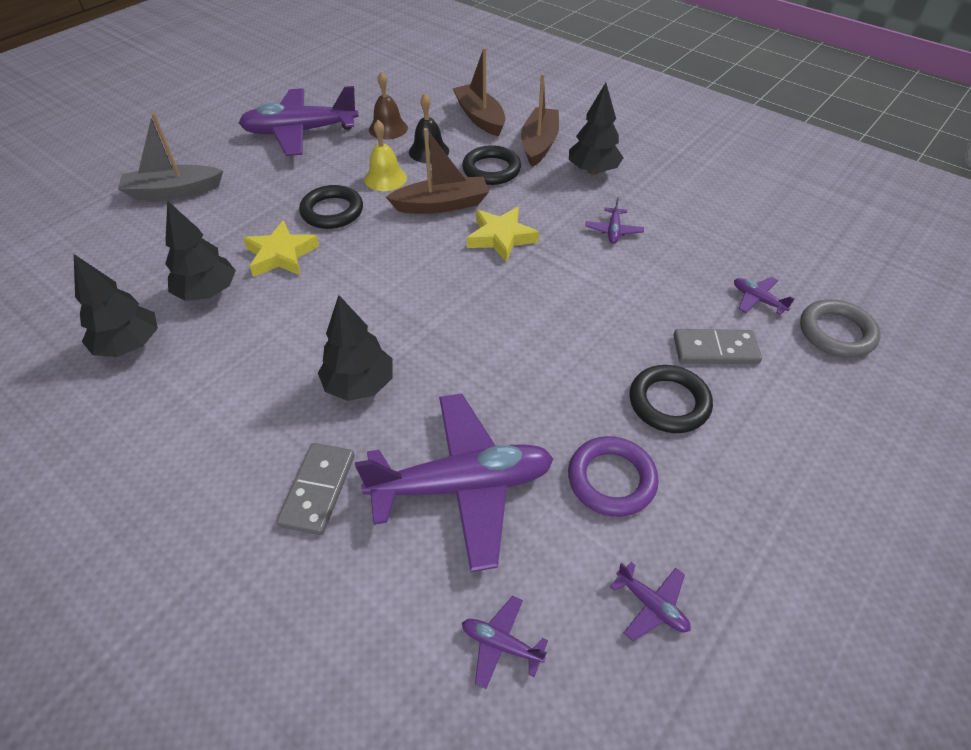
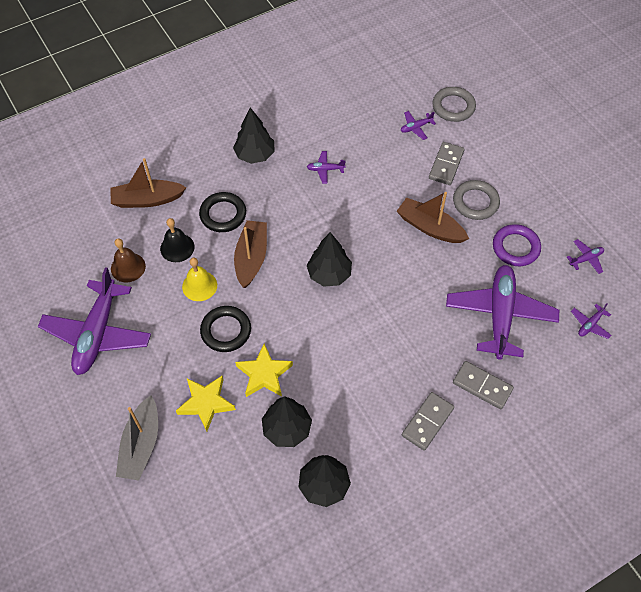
camera: 70 degrees left, 10 degrees up
(240, 433) = (427, 422): none -> grey domino
(359, 385) = (411, 349): black tree -> black tree (329, 274)
(501, 237) = (304, 233): yellow star -> yellow star (206, 403)
(539, 144) = (205, 174): brown boat -> brown boat (430, 227)
(613, 231) = (325, 169): purple plane -> purple plane turned 150 degrees clockwise
(669, 403) = (475, 202): black ring -> grey ring

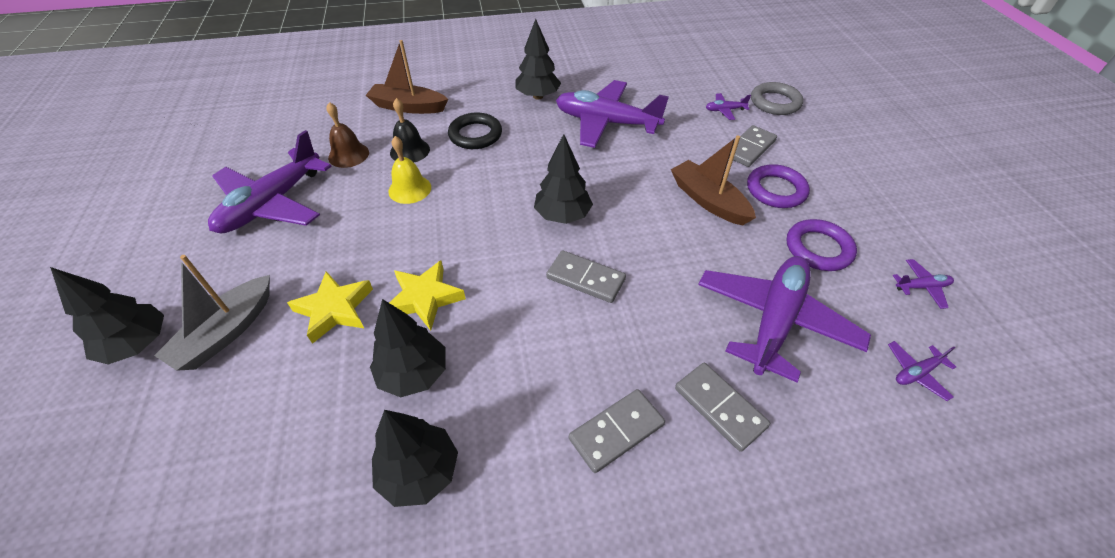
camera: 20 degrees right, 10 degrees down
(84, 474) = (137, 344): none -> black tree
(226, 331) = (409, 239): black ring -> none
(251, 258) = (482, 178): brown boat -> none
(325, 169) = (606, 123): purple plane -> purple plane, size x2.48
(367, 322) = (585, 278): none -> grey domino
(475, 202) = (776, 190): grey ring -> purple ring

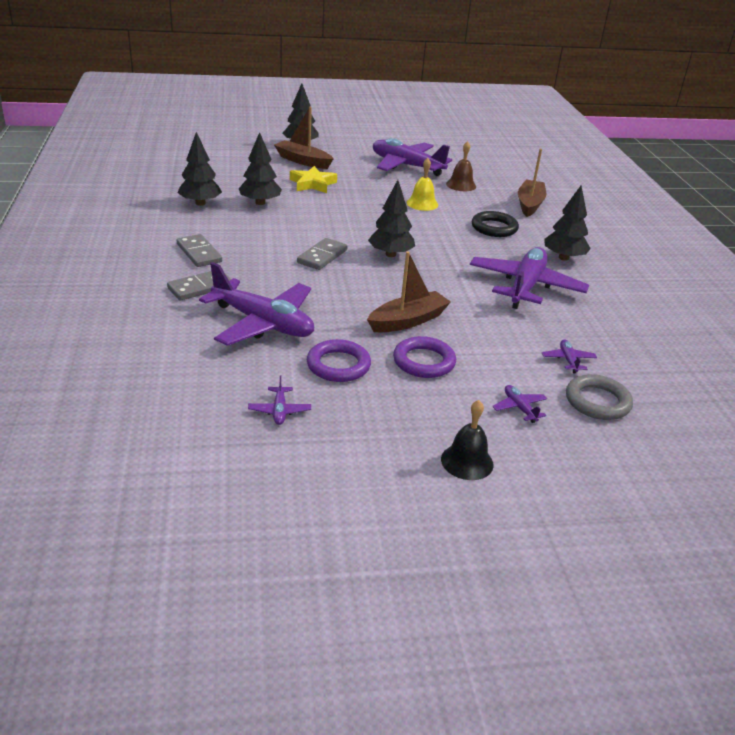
camera: 90 degrees right, 15 degrees down
(226, 332) = (303, 161): grey boat -> brown boat
(410, 151) = (468, 204): black bell -> black bell (467, 461)
(425, 298) = (316, 206): yellow star -> none
(749, 148) = (495, 361): grey domino -> none
(916, 373) = (193, 375): purple plane -> purple plane (519, 408)

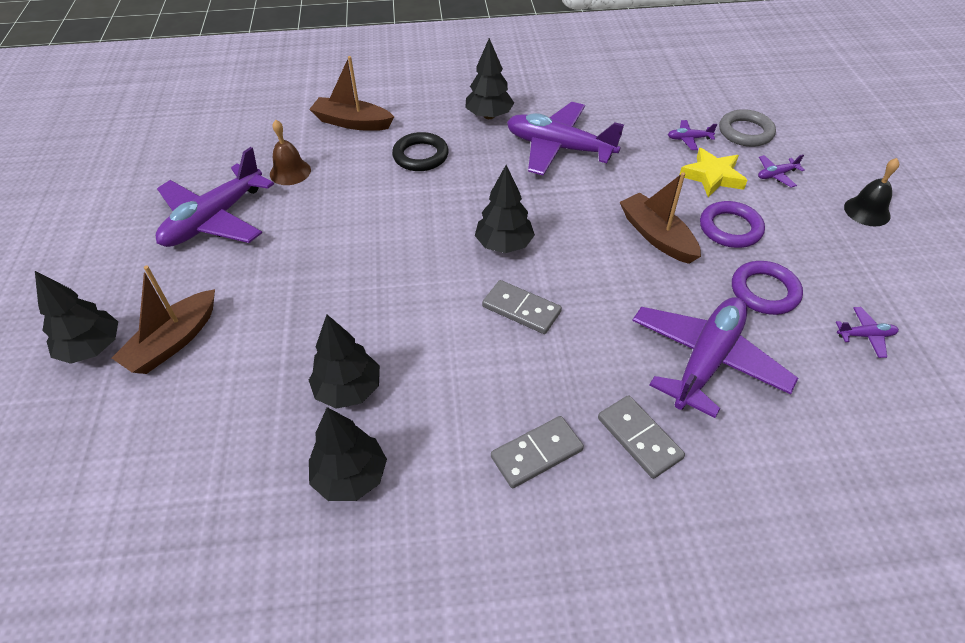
camera: 85 degrees left, 15 degrees up
(313, 184) = (275, 326): yellow star -> yellow star (712, 176)
(422, 203) = (351, 210): yellow bell -> none

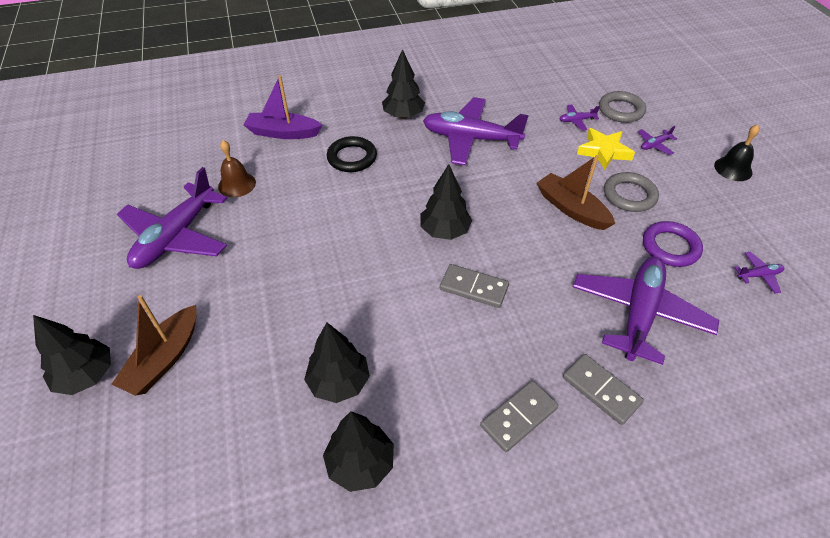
camera: 10 degrees left, 0 degrees up
(352, 122) = (283, 133): brown boat -> purple boat
(730, 228) = (629, 195): purple ring -> grey ring

